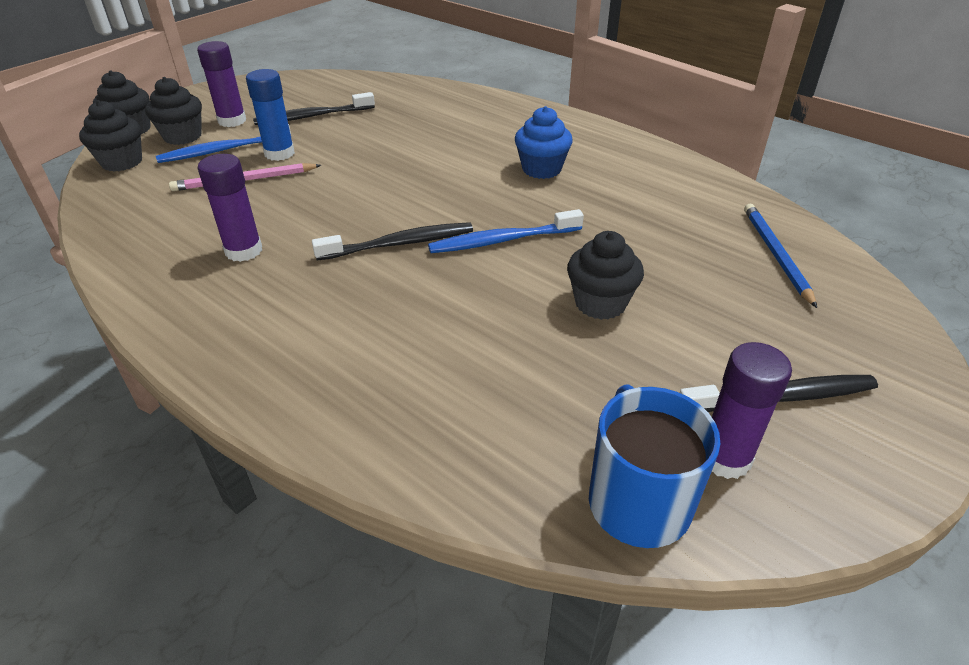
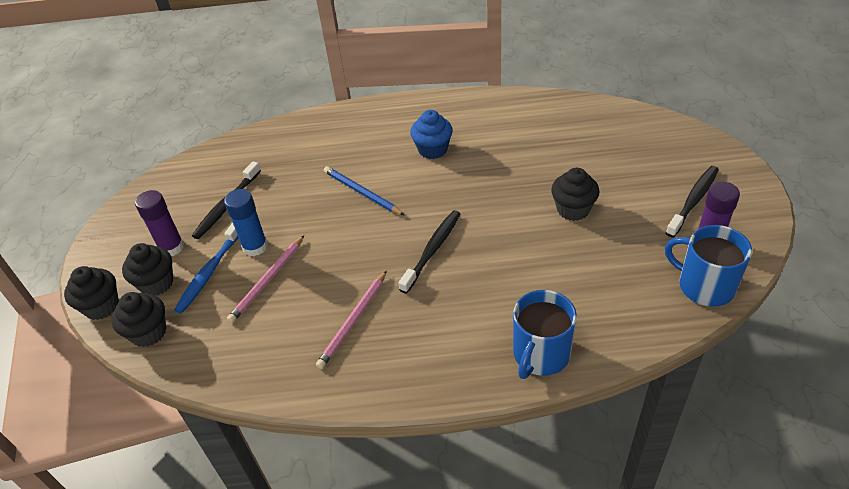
camera: 40 degrees left, 5 degrees up
(244, 251) = (353, 321): purple glue stick -> pink pencil
(330, 406) = (540, 354): none -> blue mug
(502, 240) = (480, 209): blue toothbrush -> none
(776, 255) = (607, 128): blue pencil -> blue pencil (362, 193)

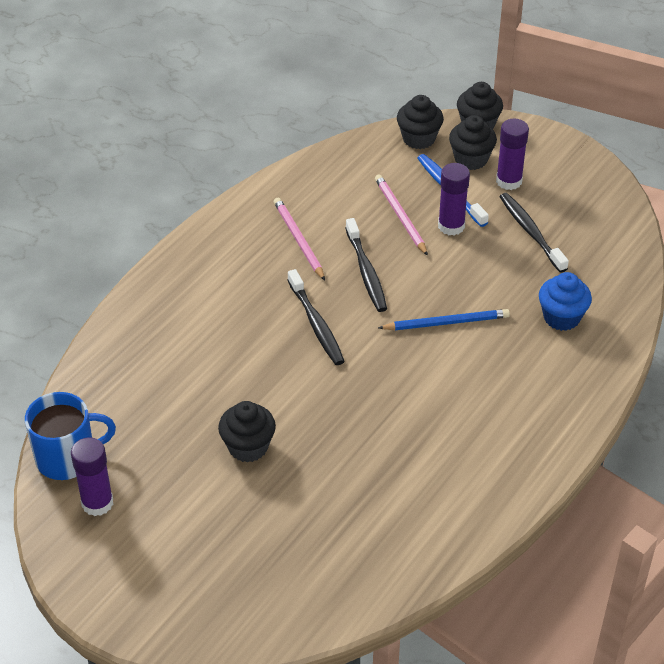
camera: 125 degrees right, 0 degrees up
(255, 247) = (451, 226): blue glue stick -> purple glue stick
(433, 150) = (454, 409): blue cupcake -> blue cupcake (561, 317)
(540, 354) = (142, 316): blue mug -> none
(693, 201) = (149, 542): black toothbrush -> black toothbrush (366, 272)

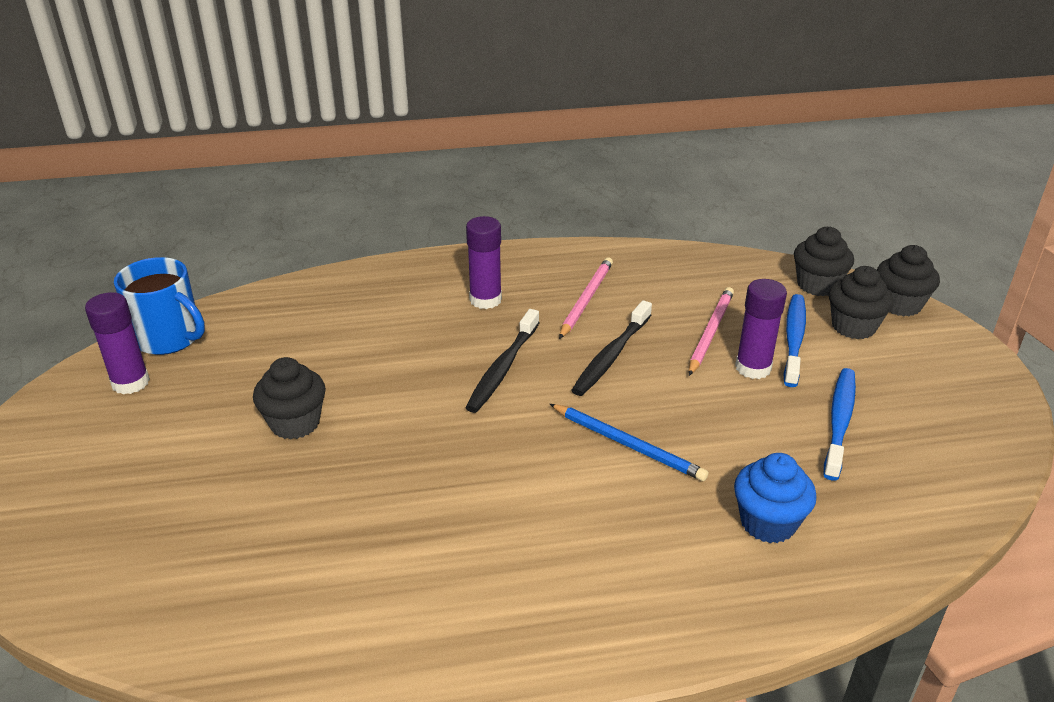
camera: 45 degrees right, 10 degrees down
(509, 181) = (873, 365): purple glue stick -> purple glue stick (485, 300)
(531, 232) = (839, 422): black toothbrush -> blue toothbrush

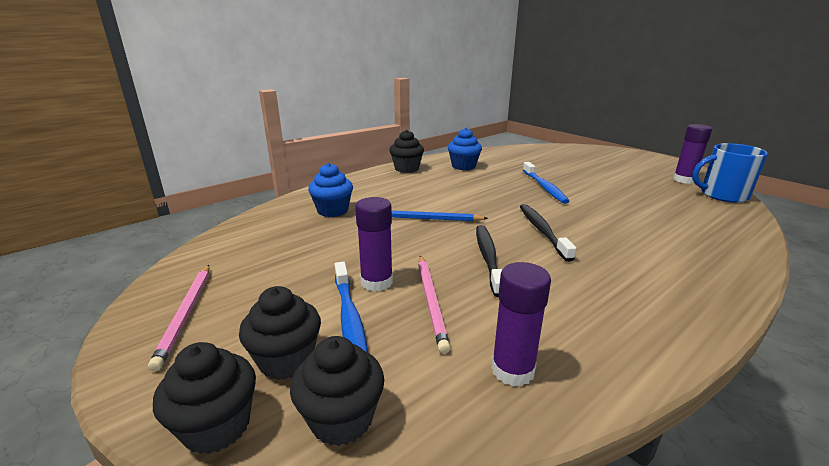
camera: 150 degrees right, 10 degrees down
(295, 423) = (589, 187): black cupcake -> black cupcake (406, 169)
(404, 594) = (463, 166): none -> blue cupcake
(485, 300) = (632, 268): purple glue stick -> purple glue stick (512, 370)
(586, 299) = (565, 295): pink pencil -> pink pencil (186, 314)
(839, 422) = (297, 264): blue toothbrush -> blue toothbrush (544, 187)

